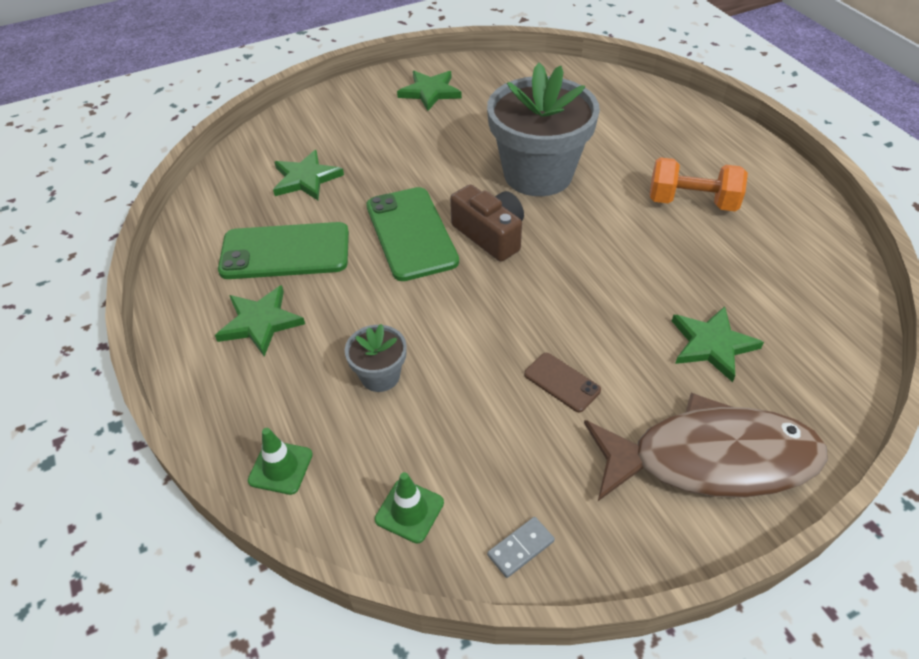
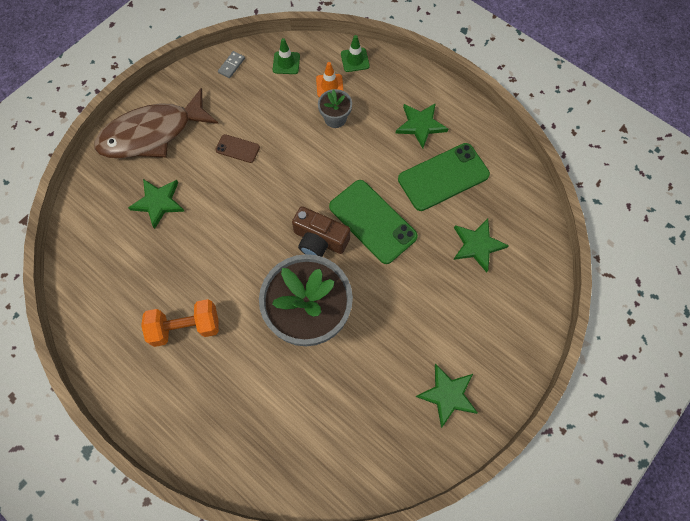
camera: 155 degrees right, 20 degrees up
(356, 434) = (329, 86): none -> orange traffic cone

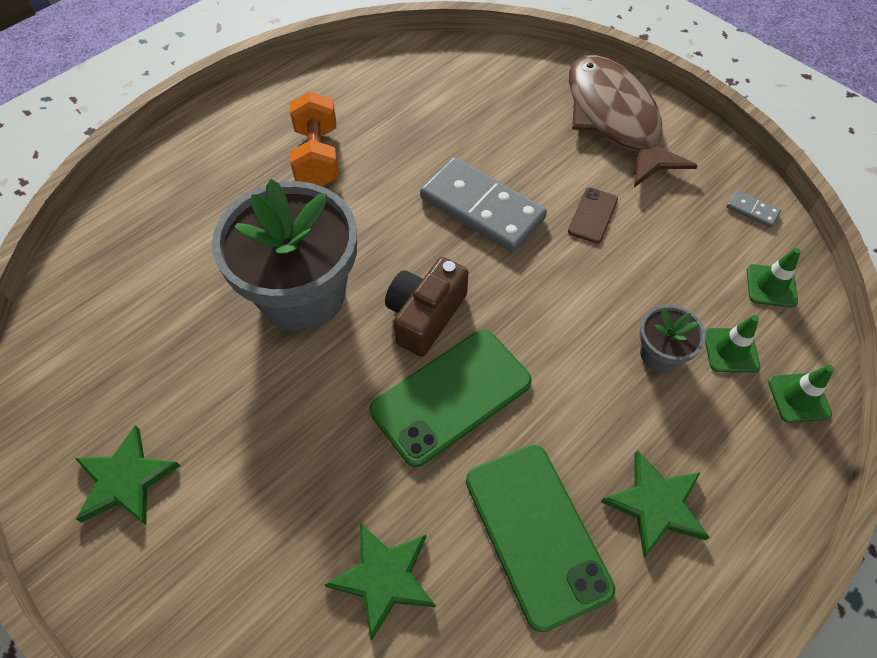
camera: 95 degrees right, 10 degrees down
(158, 202) = (503, 128): green star -> none
(233, 212) = (482, 208): none -> grey domino
(329, 86) = (731, 350): orange traffic cone -> green traffic cone

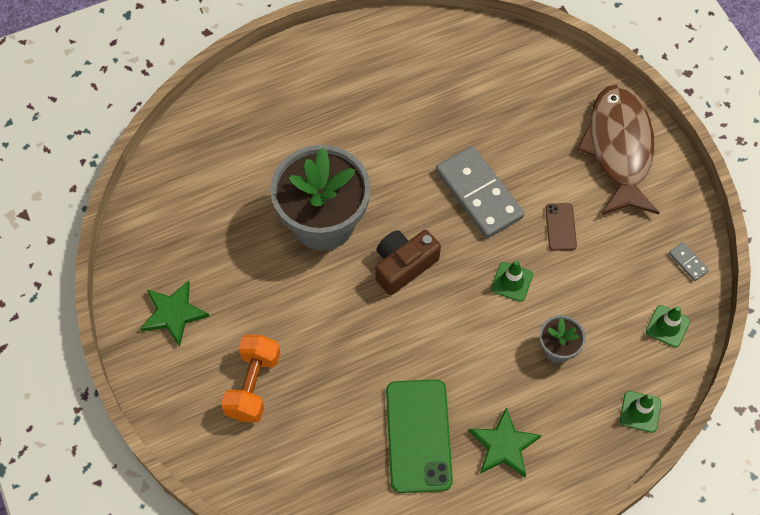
camera: 20 degrees right, 5 degrees up
(317, 157) = (370, 111): orange dumbbell -> orange dumbbell (253, 385)
(384, 578) = (313, 428): green star -> none
(451, 396) = (399, 329): green phone -> none
(592, 215) = (560, 227): brown phone -> brown phone turned 45 degrees counterclockwise
(731, 350) = (610, 363): green traffic cone -> green traffic cone (512, 282)

